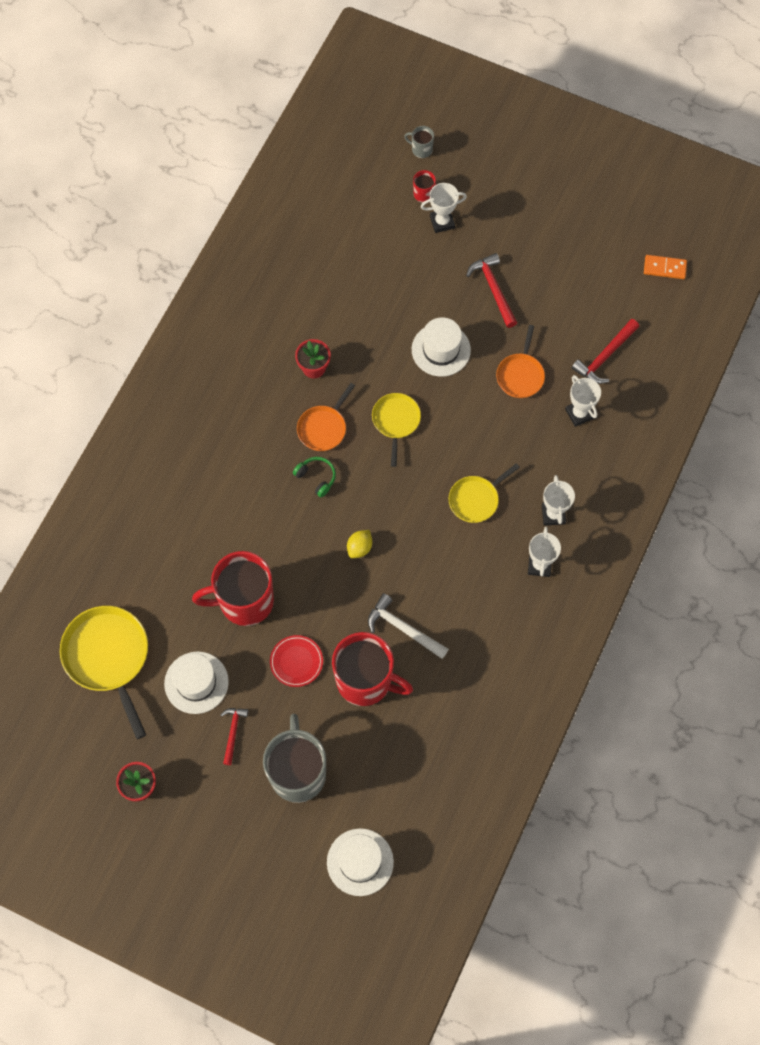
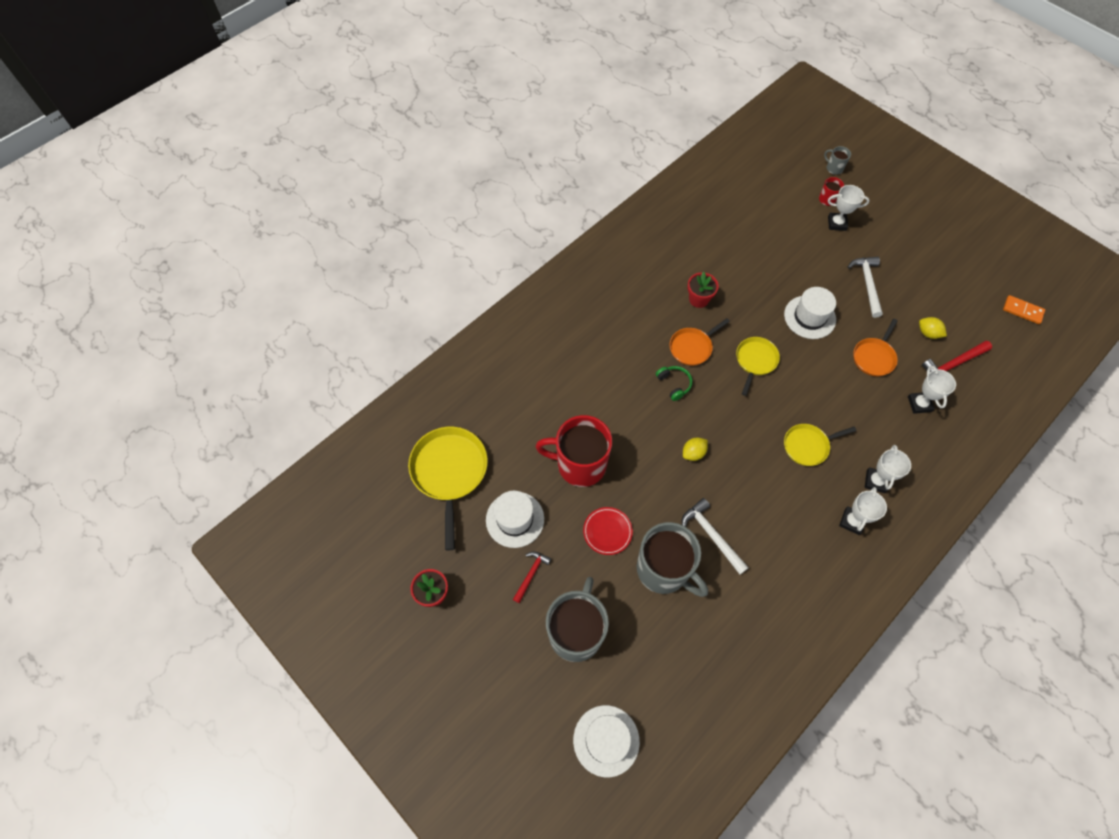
camera: 20 degrees right, 5 degrees down
(365, 681) = (663, 570): red mug -> grey mug
(493, 288) = (867, 284): red hammer -> white hammer
(571, 328) = (928, 333): none -> yellow lemon

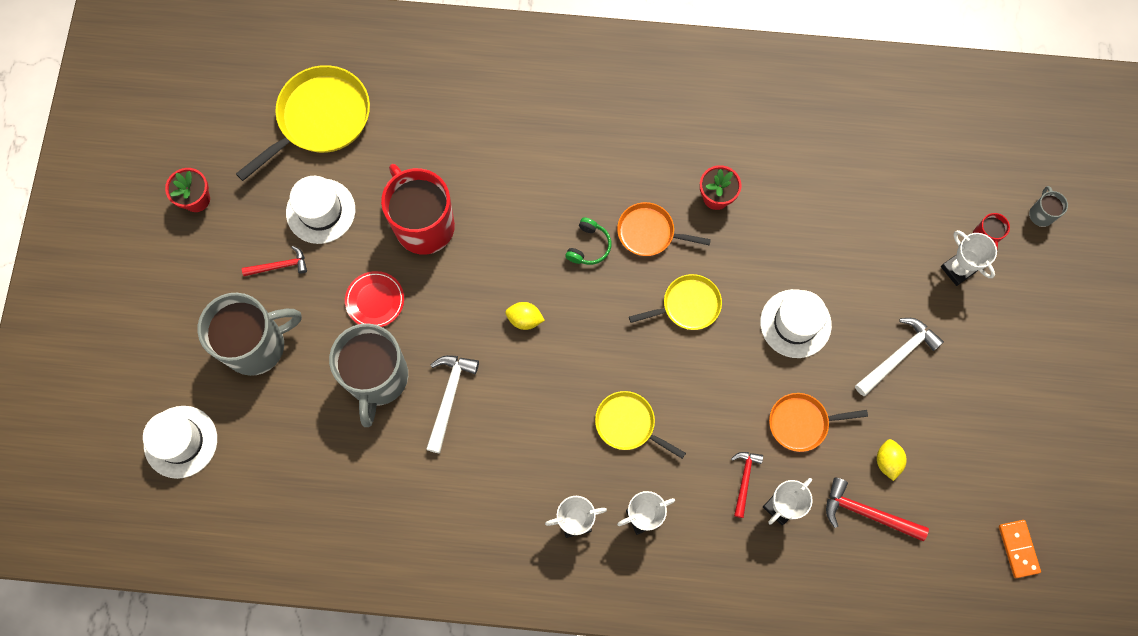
camera: 50 degrees right, 10 degrees up
(889, 410) = (744, 479): none -> red hammer

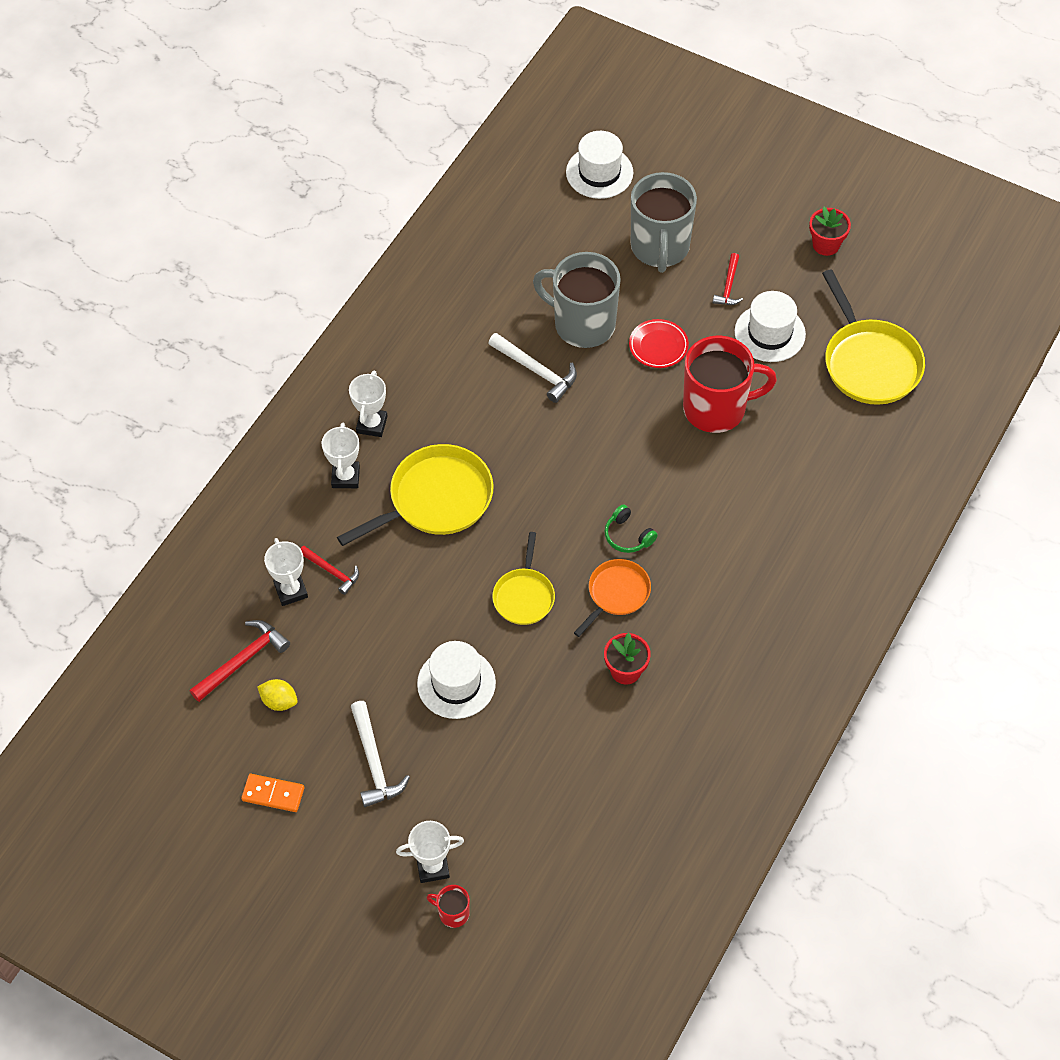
camera: 115 degrees right, 15 degrees down
(525, 319) = (580, 455): yellow lemon -> none
(628, 424) = (435, 499): yellow pan -> yellow pan, size x1.69
(801, 423) = (357, 643): orange pan -> none
(1018, 549) = (133, 776): orange domino -> orange domino (273, 794)
(1041, 214) = (449, 988): grey mug -> none

